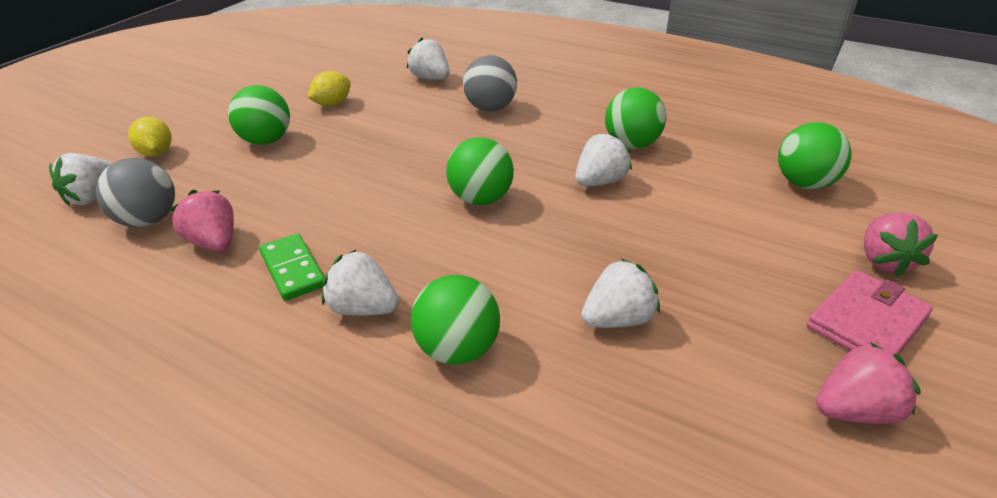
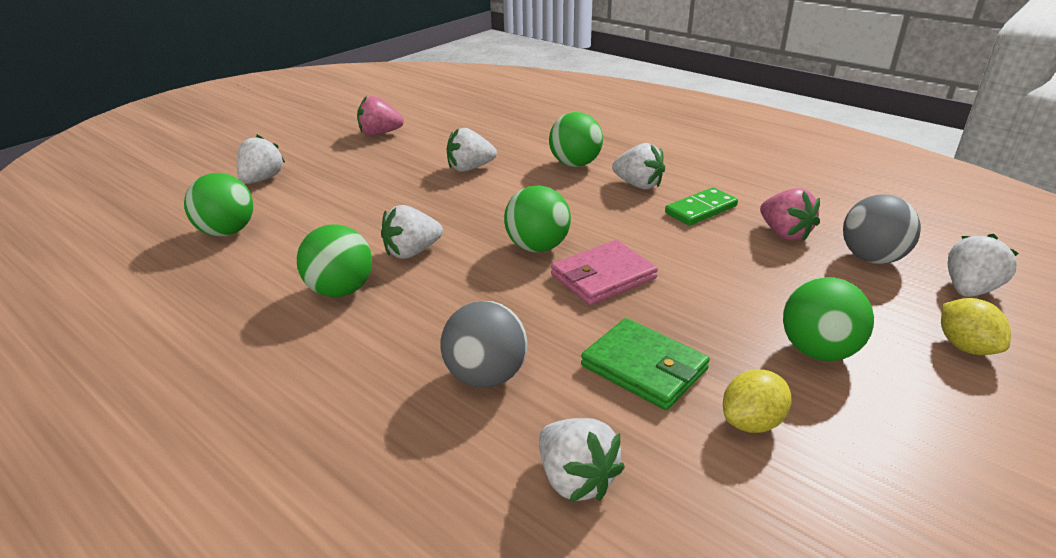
camera: 170 degrees left, 5 degrees down
(293, 269) = (700, 209): green domino -> green domino turned 75 degrees clockwise
(389, 121) = (644, 367): none -> green wallet
(867, 322) = (324, 157): pink wallet -> pink wallet (603, 276)
(884, 261) = (262, 179): pink strawberry -> white strawberry

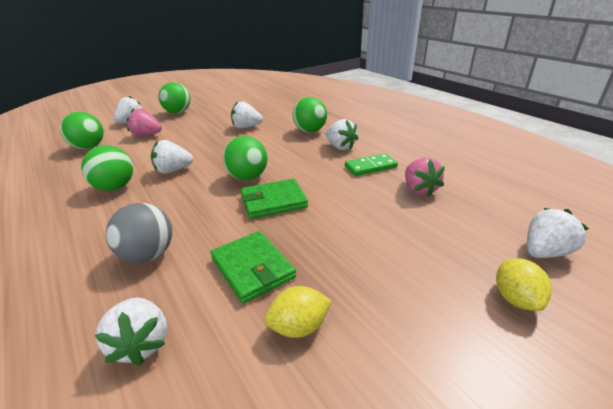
camera: 15 degrees right, 0 degrees up
(380, 133) = (213, 104): pink strawberry -> pink strawberry (146, 135)
(603, 276) = (273, 201): pink wallet -> green wallet
(818, 351) = (388, 279): green ball -> green ball (178, 112)
(871, 258) = (475, 216): grey ball -> none

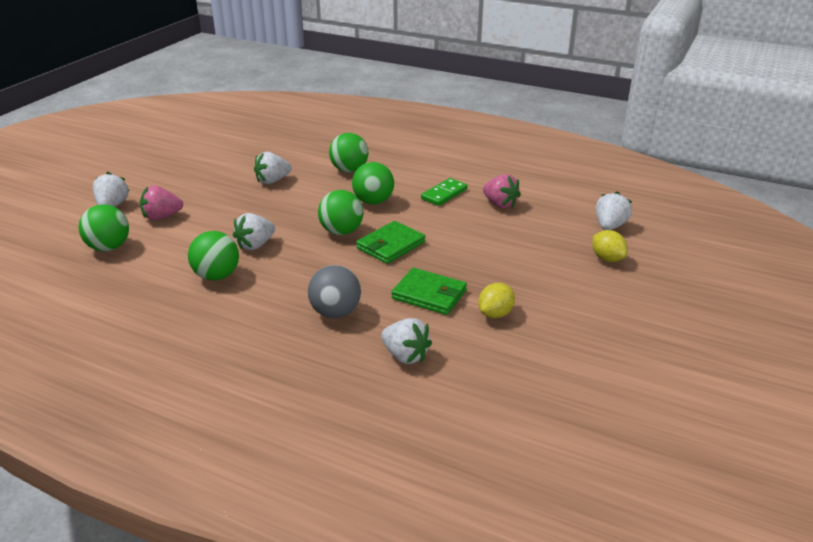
camera: 30 degrees left, 0 degrees up
(178, 112) = (157, 180): green ball -> green ball (373, 202)
(340, 147) = (398, 181): white strawberry -> none

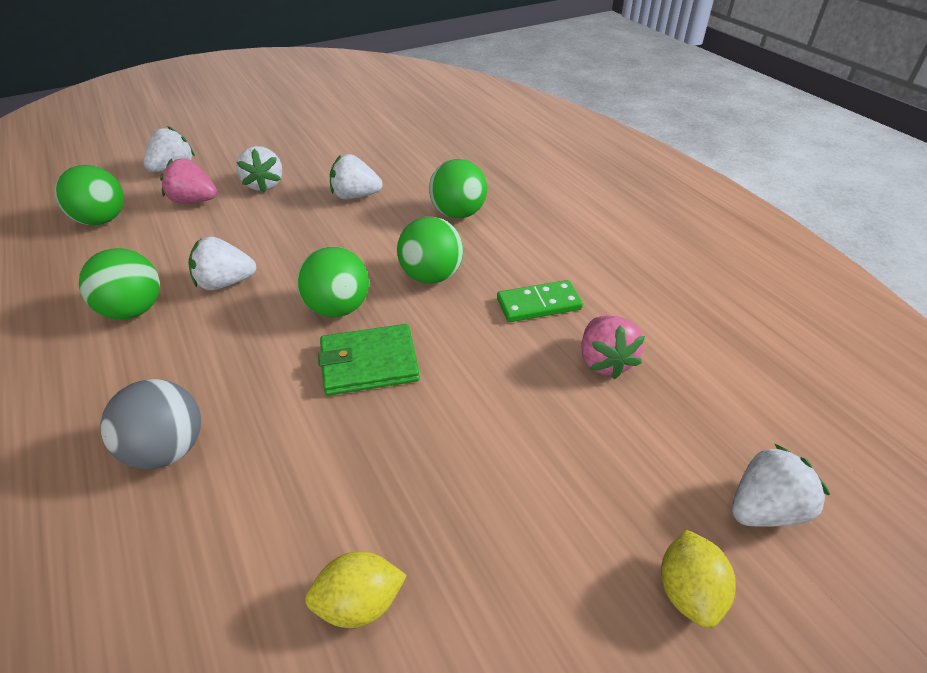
camera: 35 degrees right, 10 degrees up
(405, 355) = (140, 605): white strawberry -> white strawberry (264, 185)
(429, 294) = (313, 491): green wallet -> none

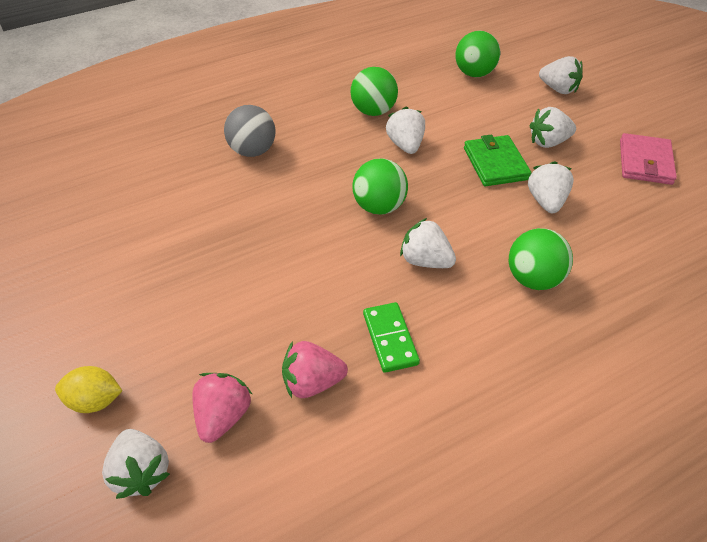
camera: 90 degrees right, 5 degrees up
(194, 201) = (511, 109): pink strawberry -> pink strawberry (223, 416)
(314, 141) = (645, 162): none -> pink wallet
(359, 603) = (137, 239): yellow lemon -> none
(369, 363) = (318, 229): green wallet -> green wallet (495, 163)
(431, 276) = (425, 261): green ball -> white strawberry

